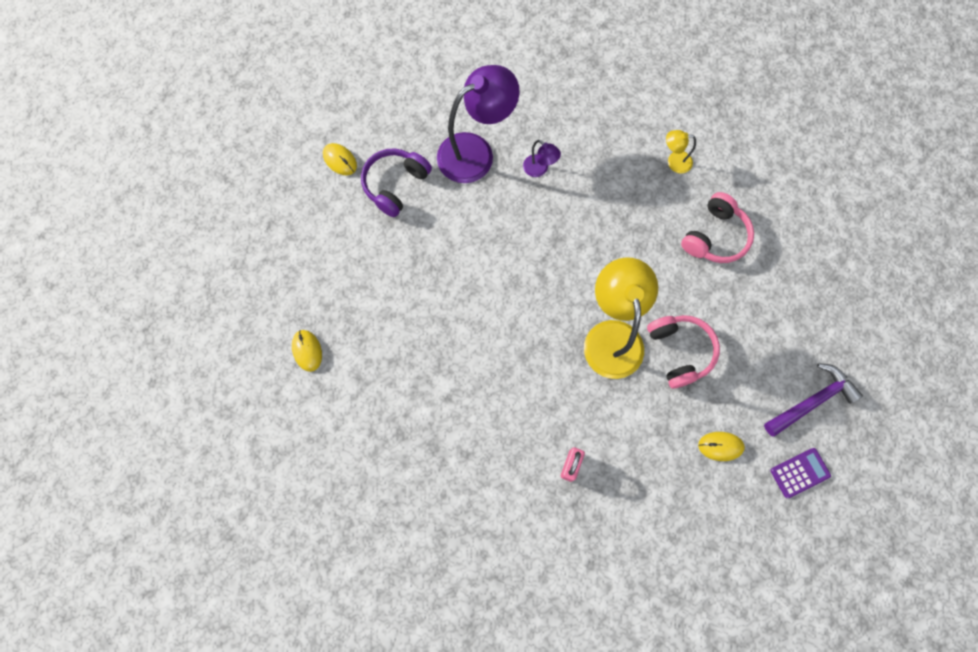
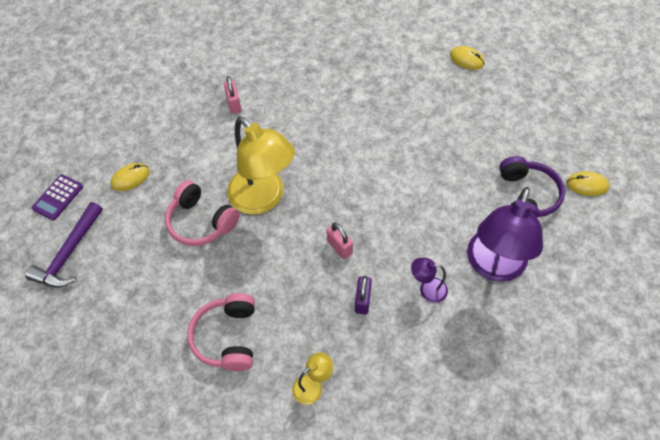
camera: 145 degrees right, 15 degrees down
(579, 247) = (339, 247): none -> pink padlock
(594, 194) = (362, 300): none -> purple padlock

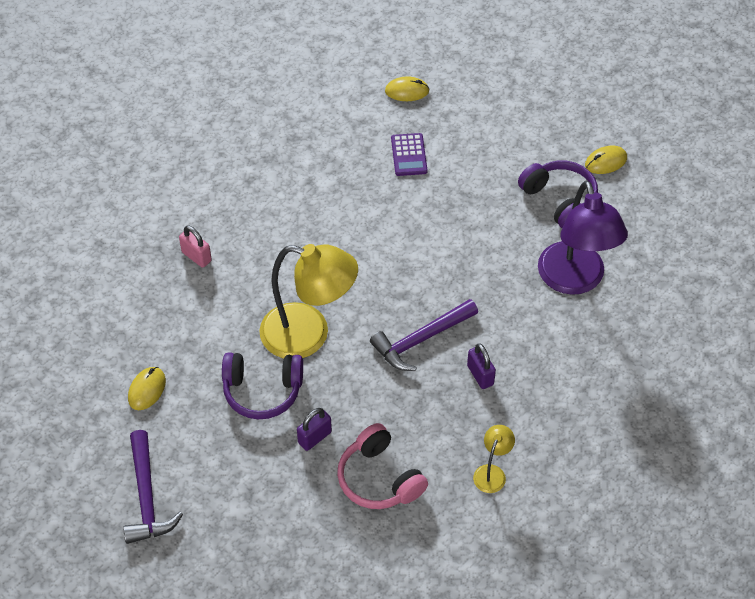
camera: 35 degrees left, 5 degrees down
(58, 197) = (82, 451): purple calculator -> purple calculator (409, 155)
(201, 222) = (262, 391): pink headphones -> purple headphones
(208, 277) = (315, 437): none -> purple padlock
(339, 247) = (421, 339): pink padlock -> purple hammer
(427, 289) = (531, 333): purple lamp -> none

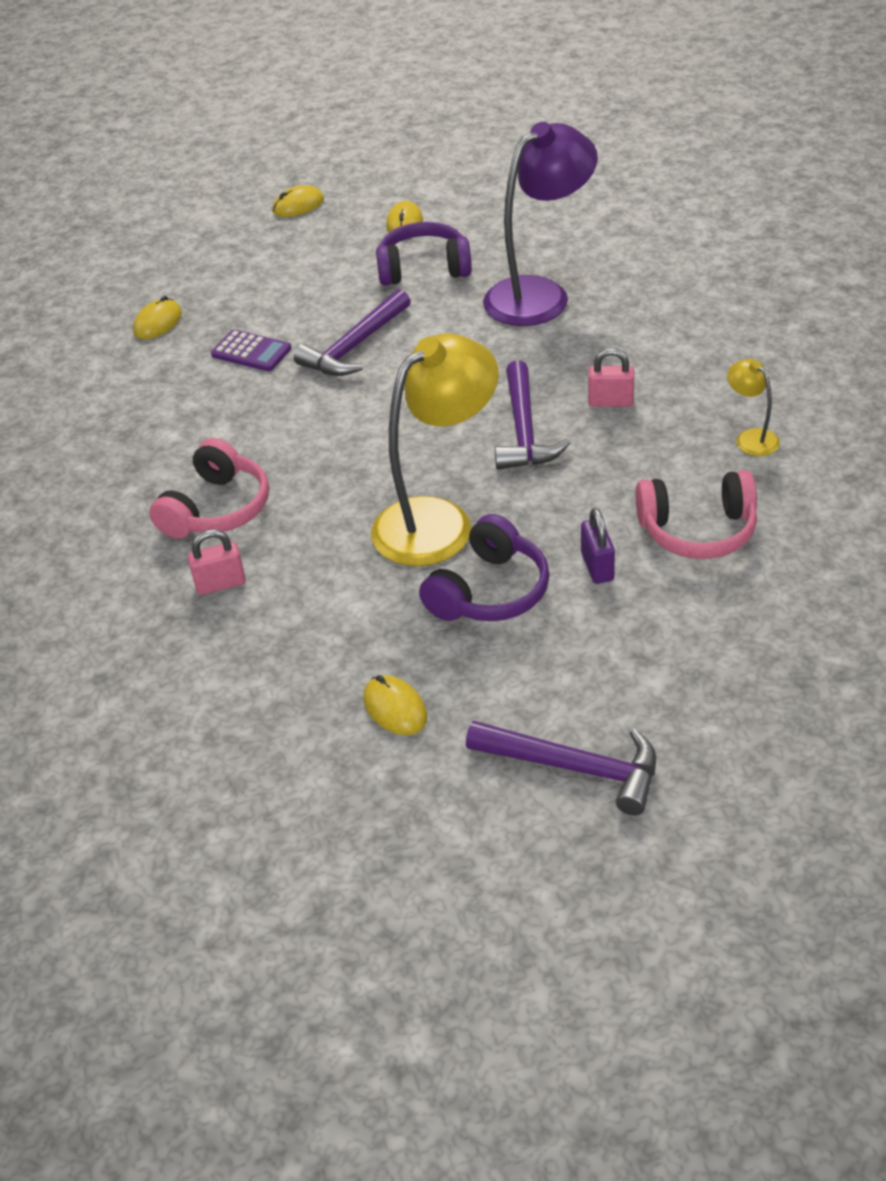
camera: 55 degrees left, 10 degrees down
(256, 220) = (216, 509): none -> pink headphones
(449, 206) = (355, 346): none -> purple hammer
(480, 375) = (610, 402): purple padlock -> pink padlock
(575, 280) = (539, 294): purple lamp -> purple lamp turned 60 degrees counterclockwise
(585, 91) = (298, 205): none -> yellow mouse

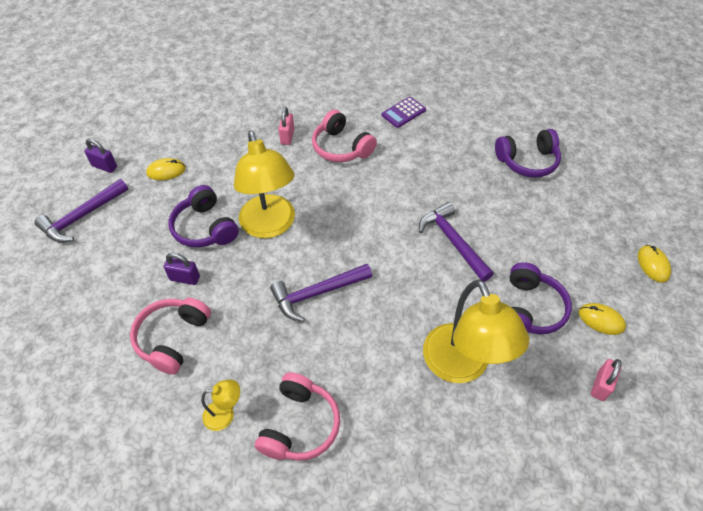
camera: 110 degrees right, 10 degrees up
(158, 323) = (527, 161): yellow mouse -> purple headphones
(251, 352) = (474, 193): purple calculator -> purple calculator (403, 112)
(437, 812) = (104, 166): none -> purple padlock
(524, 430) = (317, 293): purple hammer -> purple hammer turned 45 degrees counterclockwise
(539, 294) = (461, 366): purple lamp -> yellow lamp
(610, 402) = (314, 351): pink padlock -> pink padlock (600, 385)
(710, 379) = (299, 425): none -> pink headphones

